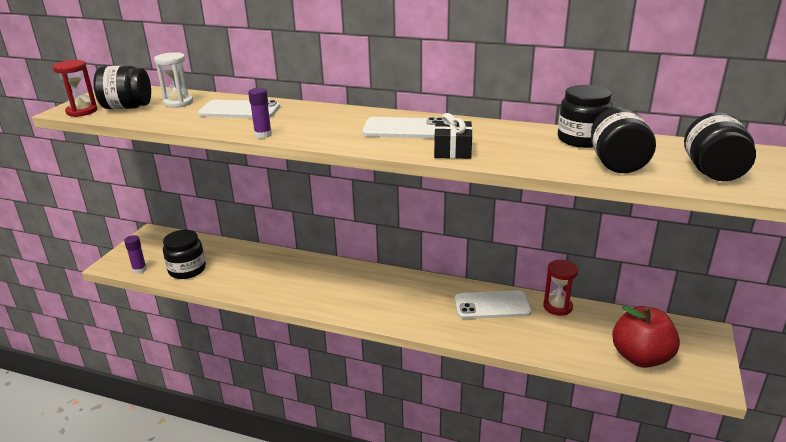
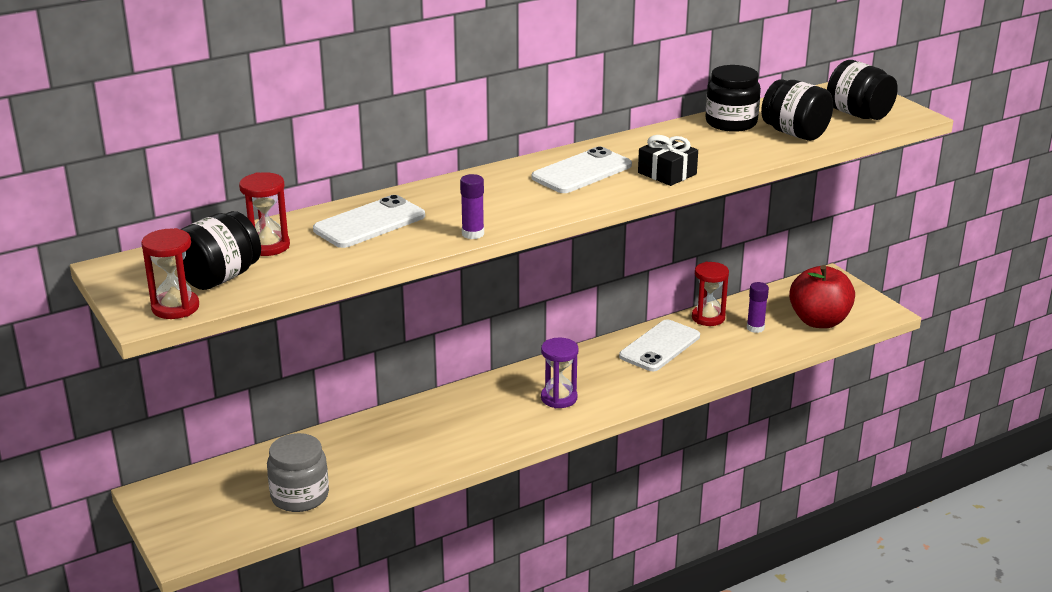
camera: 50 degrees left, 0 degrees up
(139, 270) = (238, 532): purple glue stick -> purple glue stick (755, 328)
(178, 103) = (268, 246): white hourglass -> red hourglass
(187, 270) = (300, 496): black jar -> grey jar
(379, 299) = (559, 398): none -> purple hourglass

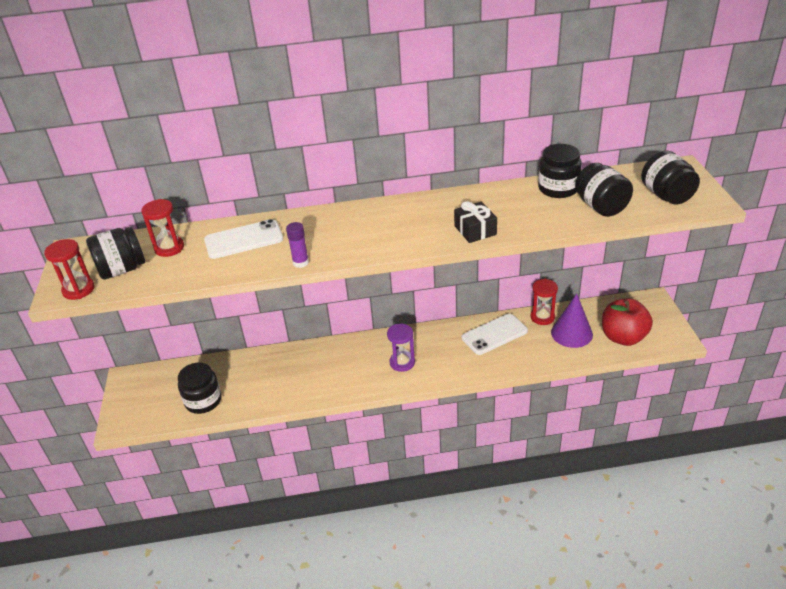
camera: 25 degrees right, 10 degrees up
(300, 496) = (203, 401): grey jar -> black jar
(582, 172) = (415, 218): white phone -> none
(755, 328) = (571, 333): purple glue stick -> purple cone

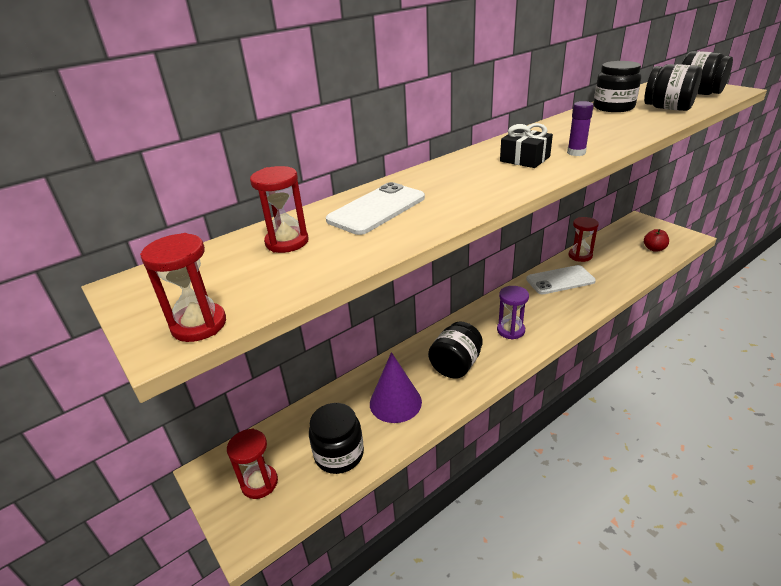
camera: 30 degrees left, 5 degrees down
(122, 269) = (244, 281): black jar -> black jar (455, 365)
(147, 397) = (259, 483): none -> red hourglass
(300, 262) = (478, 207): purple glue stick -> purple glue stick (576, 153)
(475, 230) = (602, 143): black gift -> black gift (525, 159)
(494, 334) = (560, 280): white phone -> white phone turned 45 degrees clockwise
(571, 333) = (616, 259): purple cone -> purple cone (395, 402)
(623, 337) = (654, 249): red apple -> red apple, size x0.52

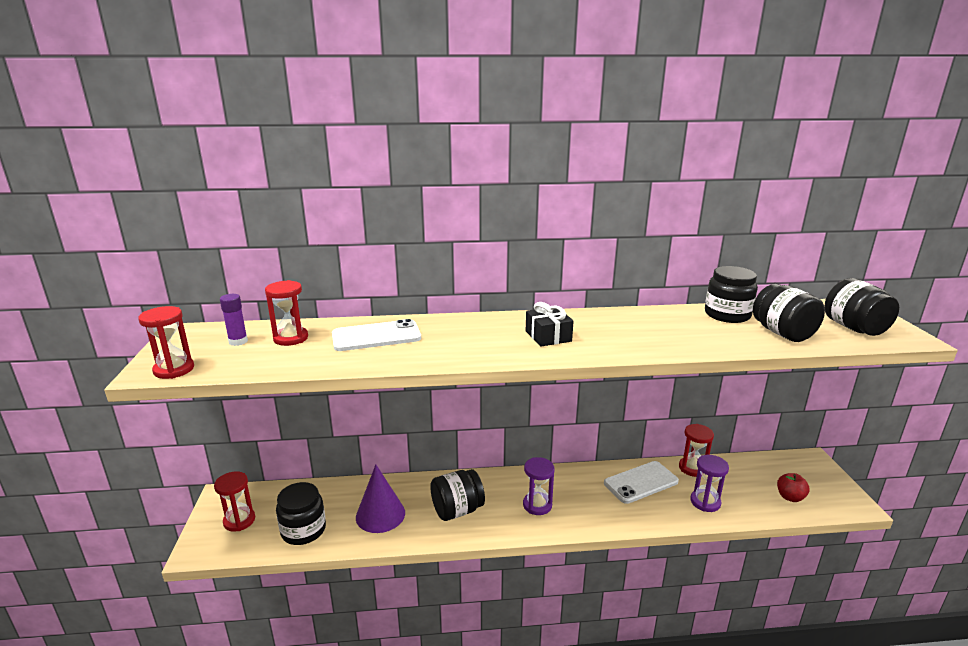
camera: 30 degrees right, 10 degrees down
(560, 280) = (641, 482): white phone -> white phone turned 45 degrees counterclockwise
(576, 153) = (600, 346): purple glue stick -> purple glue stick (238, 341)
(613, 274) = (705, 502): none -> purple hourglass

